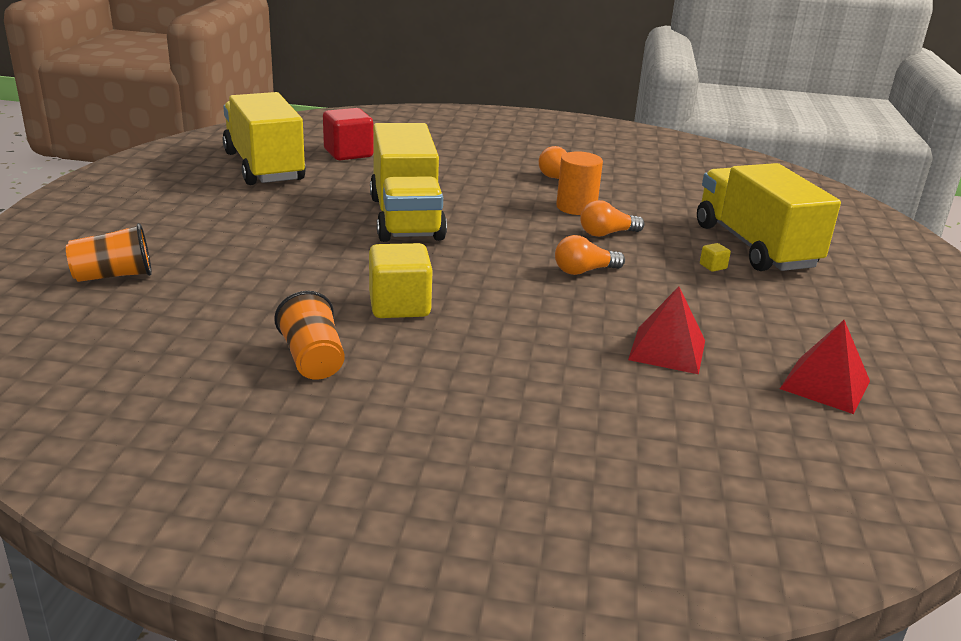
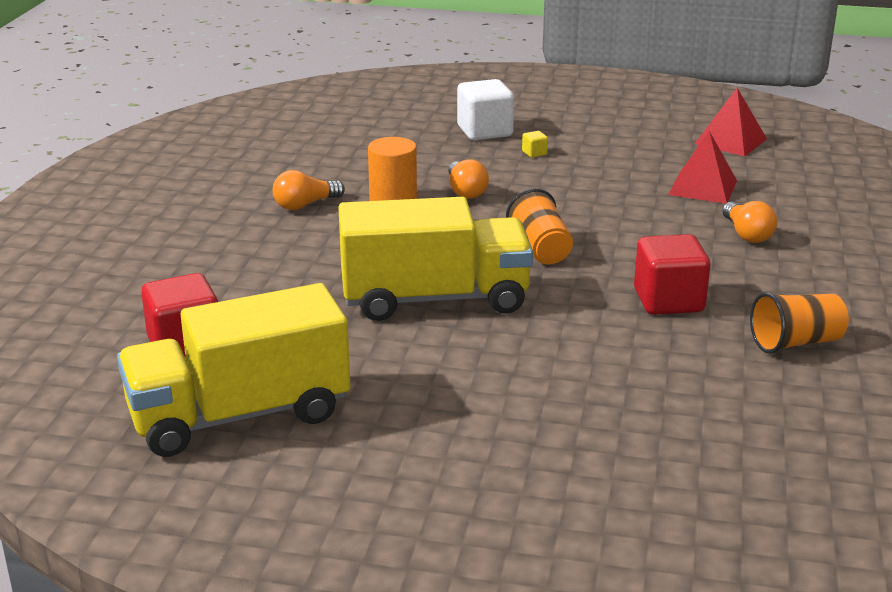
camera: 85 degrees left, 0 degrees up
(114, 276) = (658, 495): orange cup -> orange cup (540, 249)
(399, 306) = (668, 301): yellow cube -> red cube
(584, 271) = (560, 208): orange light bulb -> orange light bulb (747, 234)
(754, 246) = (484, 131): yellow truck -> white cube

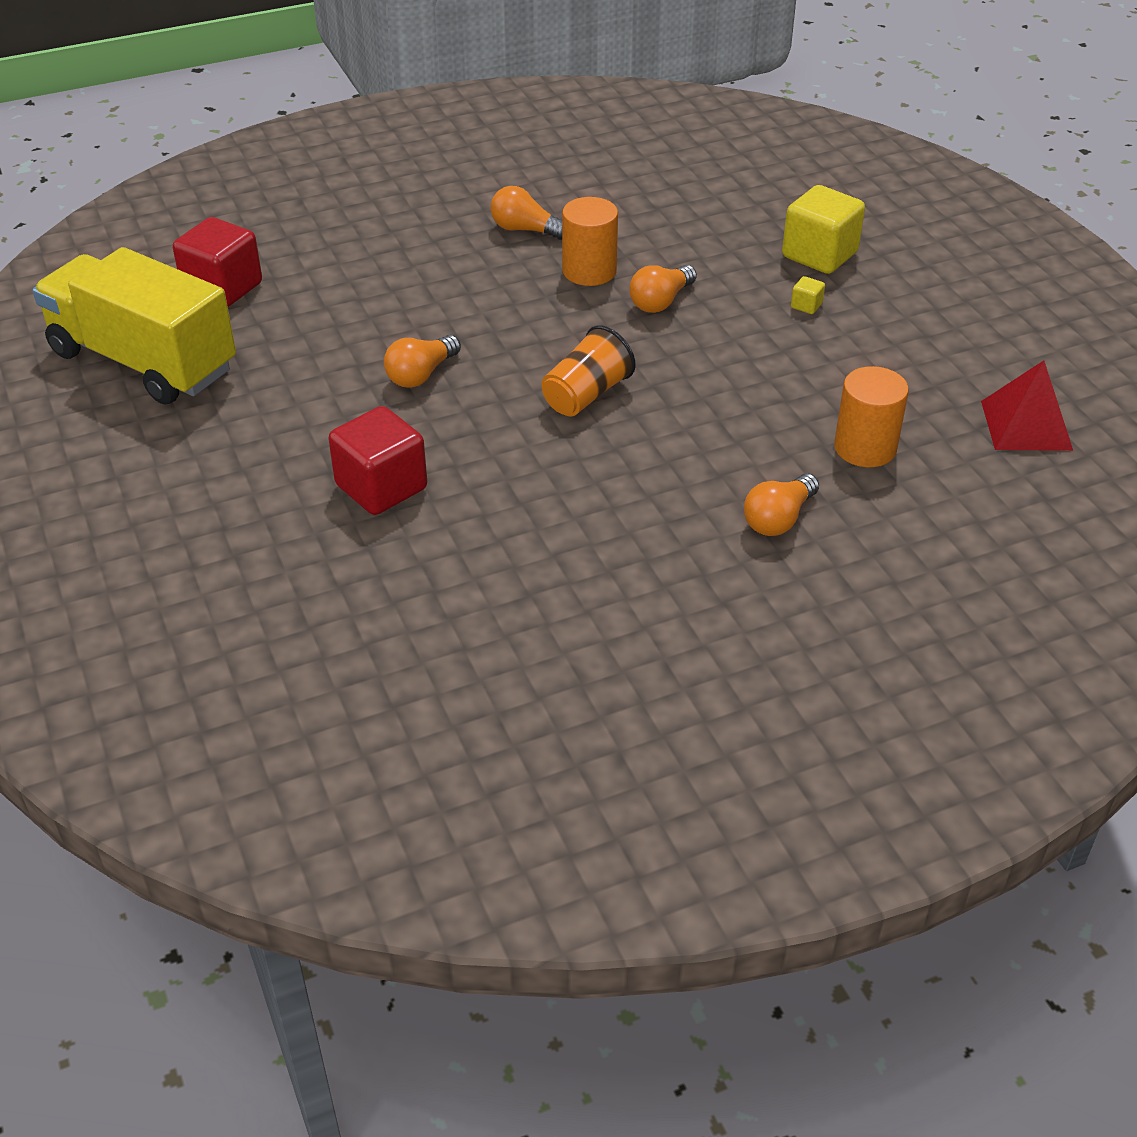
camera: 55 degrees right, 15 degrees up
(434, 299) = (421, 375): yellow truck -> orange light bulb
(484, 131) = (819, 255): white cube -> yellow cube
(668, 301) = (561, 516): red cube -> red cube (381, 487)
(703, 187) = (865, 448): red pyramid -> orange cylinder
(796, 343) = (556, 633): orange cup -> none

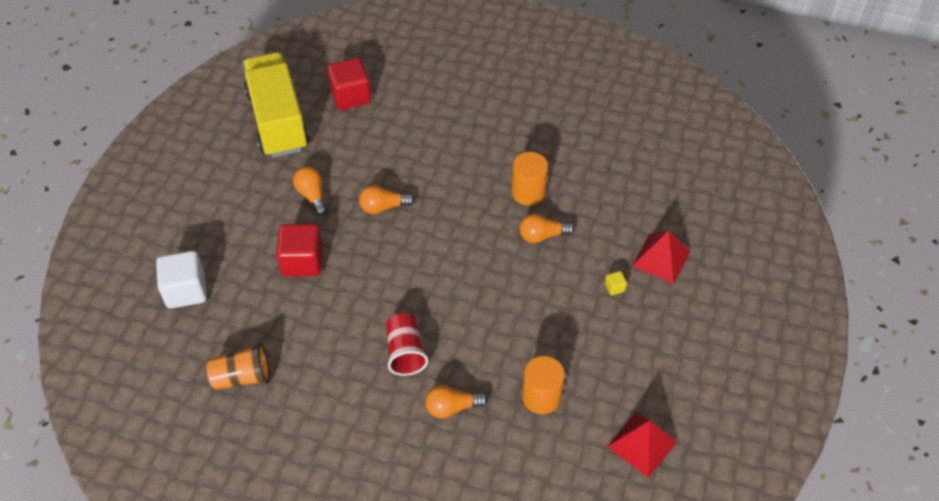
camera: 40 degrees right, 10 degrees up
(242, 614) = (186, 290): none -> white cube
(525, 230) = (525, 145): orange light bulb -> orange light bulb (312, 195)
(586, 395) = (444, 270): orange cup -> orange cup (242, 377)
(647, 500) = (405, 352): none -> red cup
(819, 255) = (661, 258): yellow cube -> red pyramid

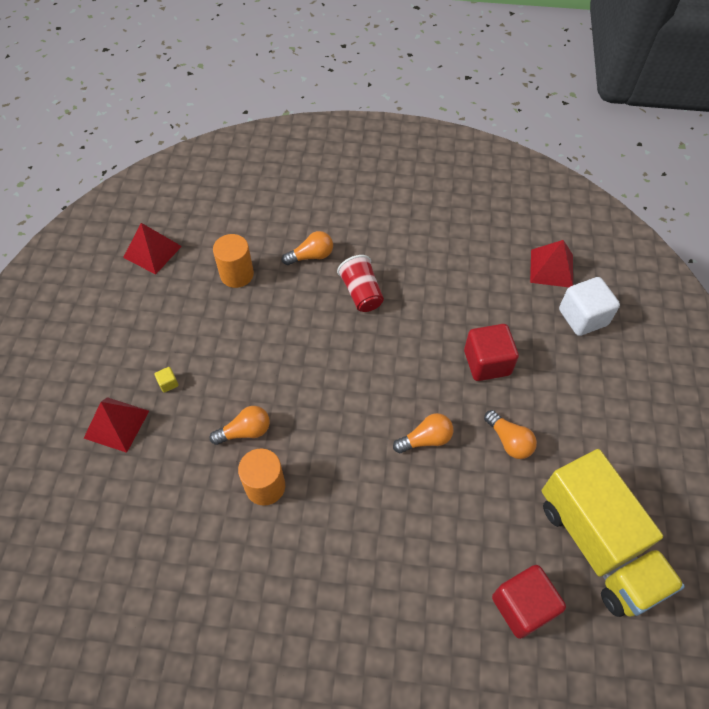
camera: 170 degrees right, 5 degrees up
(187, 349) = (551, 268): none -> red pyramid
(242, 377) = (493, 254): orange cup -> none

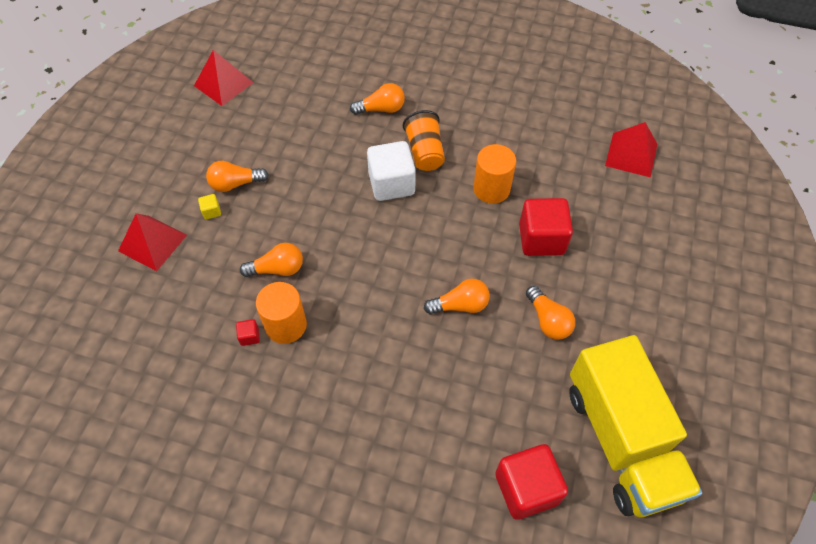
camera: 10 degrees right, 0 degrees up
(186, 352) = (235, 184): none -> orange light bulb
(232, 503) = (249, 336): none -> red cube
(237, 274) = (302, 117): orange cylinder -> orange cylinder (491, 189)
(361, 293) = (425, 152): red cup -> orange cup
(583, 317) = (654, 208): white cube -> white cube (391, 184)

